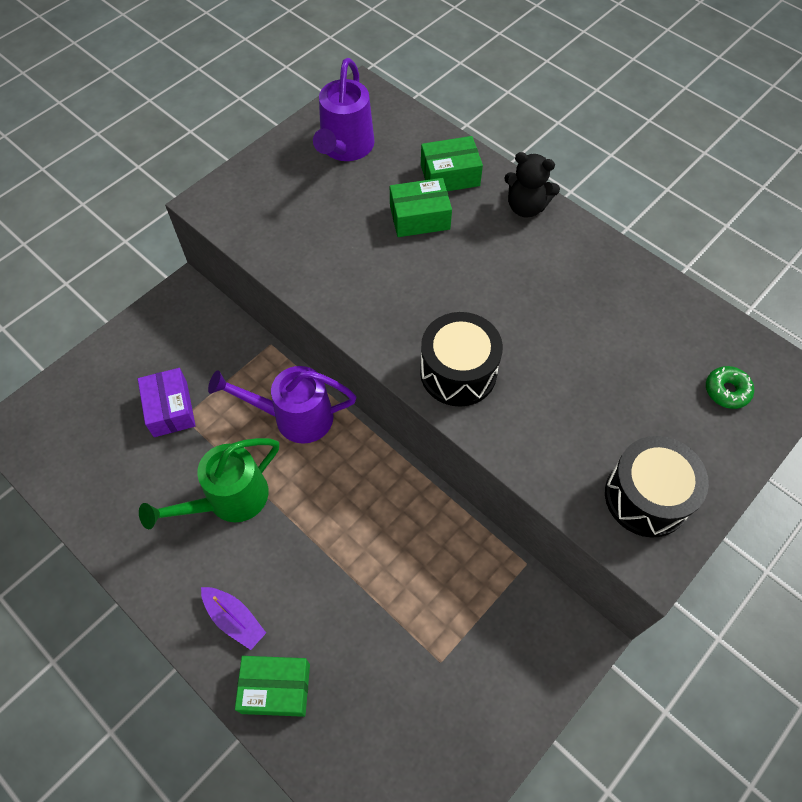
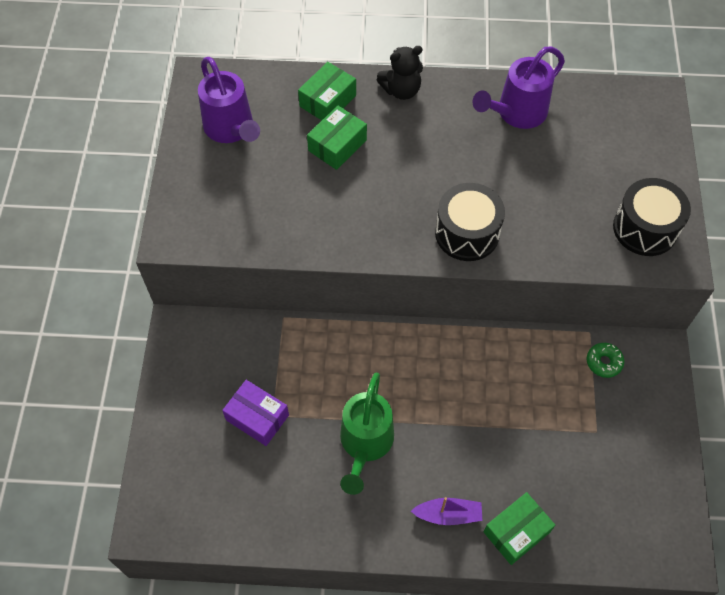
camera: 40 degrees left, 0 degrees up
(294, 417) = (352, 355): purple watering can -> purple watering can (516, 113)
(726, 391) = (630, 131): green donut -> green donut (603, 362)

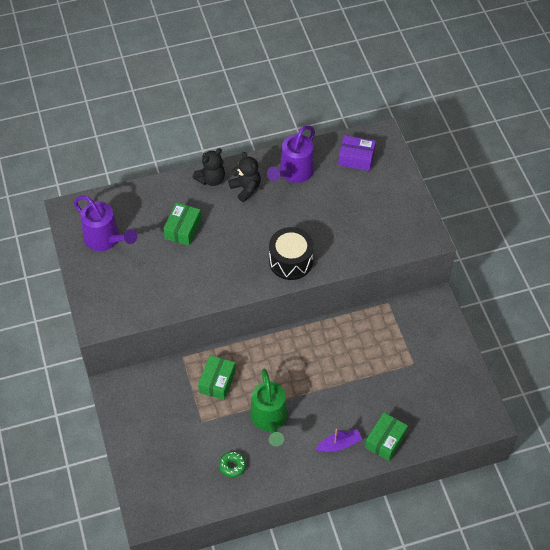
camera: 20 degrees left, 5 degrees down
(257, 417) = (192, 426): purple box -> purple box (356, 158)
(328, 101) = (164, 201): green box -> green box (217, 381)
(443, 116) = (246, 188): none -> black teddy bear
(603, 362) = (403, 319): green donut -> green donut (232, 466)
(645, 228) = (401, 224): black drum -> none

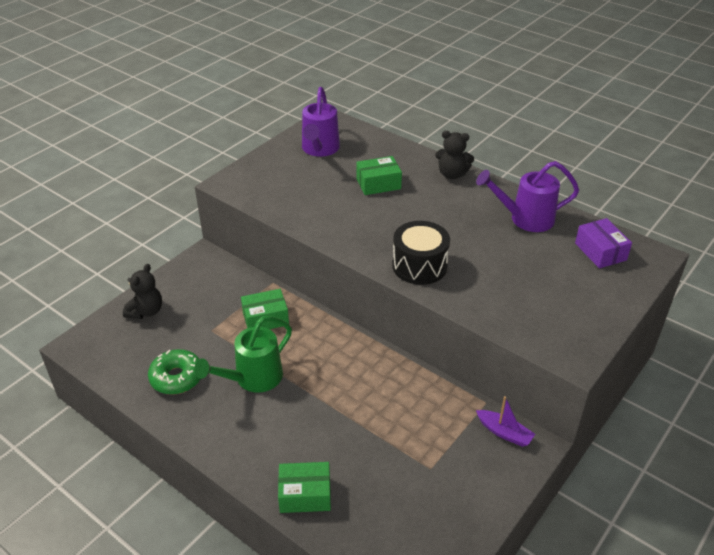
camera: 55 degrees right, 15 degrees down
(232, 466) = (177, 377): green donut -> green donut, size x1.62
(246, 188) = (468, 198): black teddy bear -> black teddy bear (146, 311)
(339, 444) = (267, 453): purple boat -> purple boat (504, 433)

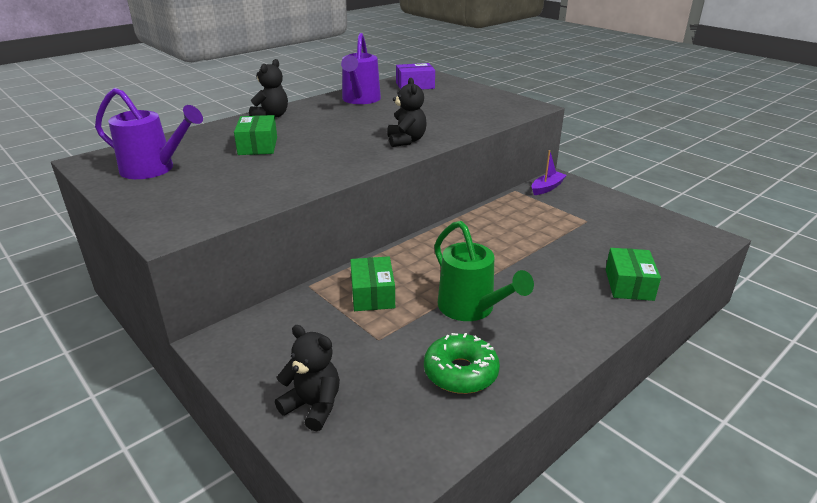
camera: 80 degrees left, 10 degrees down
(419, 266) = (406, 141): black drum -> black teddy bear

